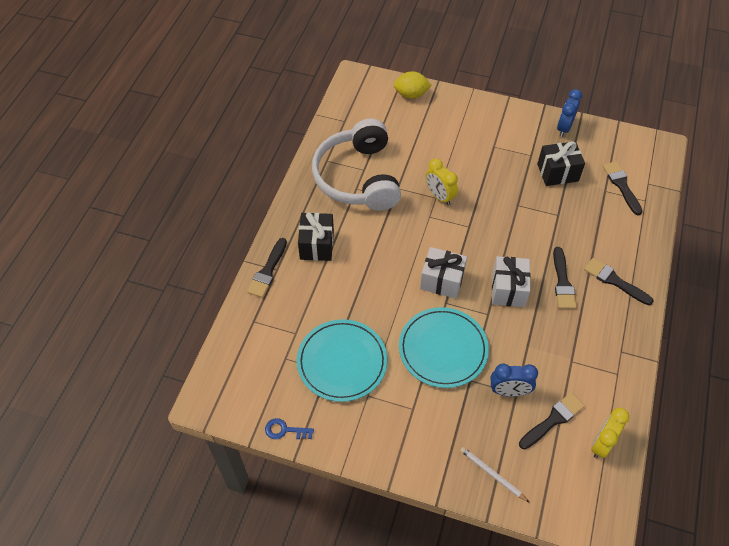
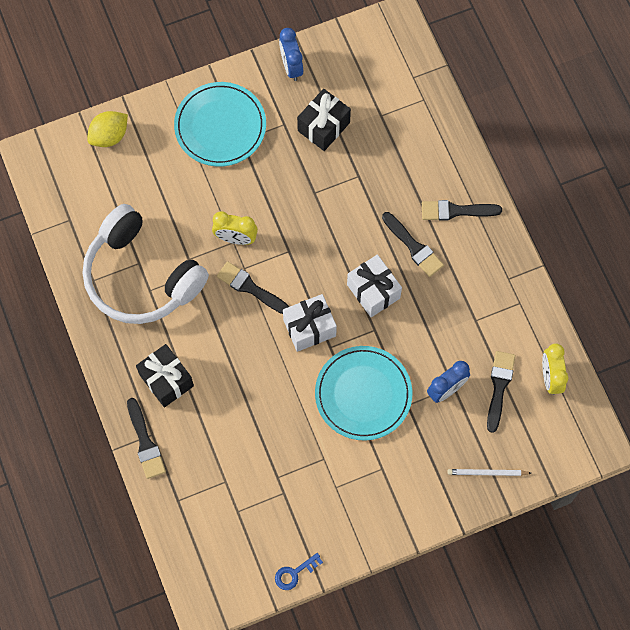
camera: 40 degrees left, 15 degrees up
(342, 362) = (289, 475): turquoise plate -> turquoise plate (220, 126)
(621, 185) = (391, 98): black brush -> black brush (250, 288)

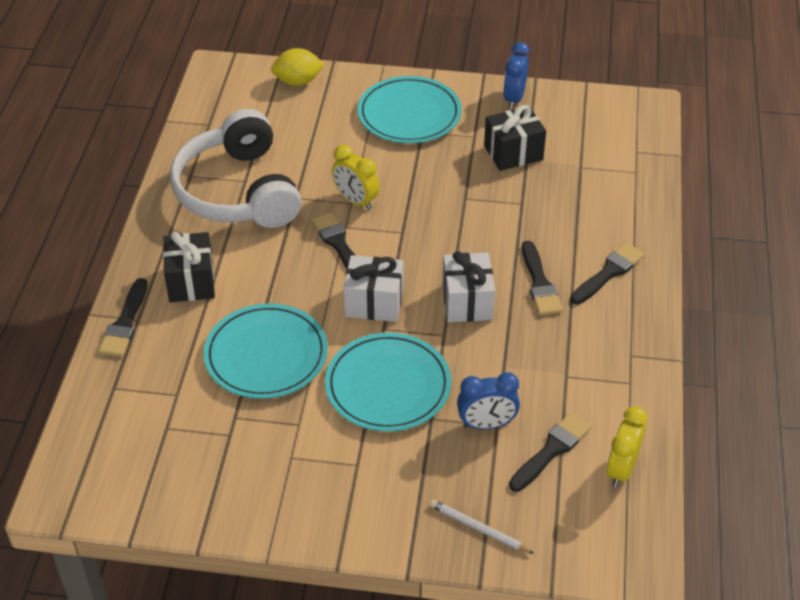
camera: 30 degrees right, 25 degrees down
(264, 414) = (266, 355): none -> turquoise plate
(294, 573) = (178, 517): blue key -> none
(456, 211) = (609, 273): black brush -> black brush turned 105 degrees clockwise

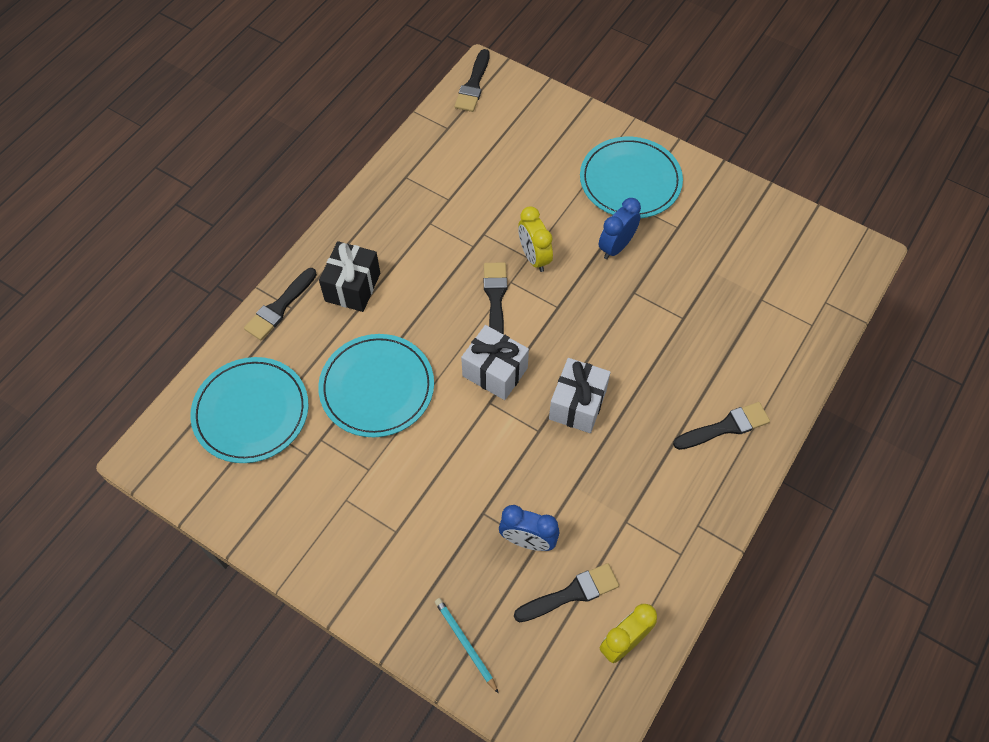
camera: 25 degrees right, 15 degrees up
(237, 191) = (437, 208): white headphones -> none
(298, 82) = (548, 109): yellow lemon -> none
(388, 386) = (463, 463): turquoise plate -> turquoise plate (251, 412)
(478, 528) = (465, 644): white pencil -> turquoise pencil
(513, 153) = (705, 259): black gift -> none
(514, 98) = (738, 199): blue clock -> blue clock (616, 247)
(540, 283) = (654, 412): black brush -> black brush (473, 85)

